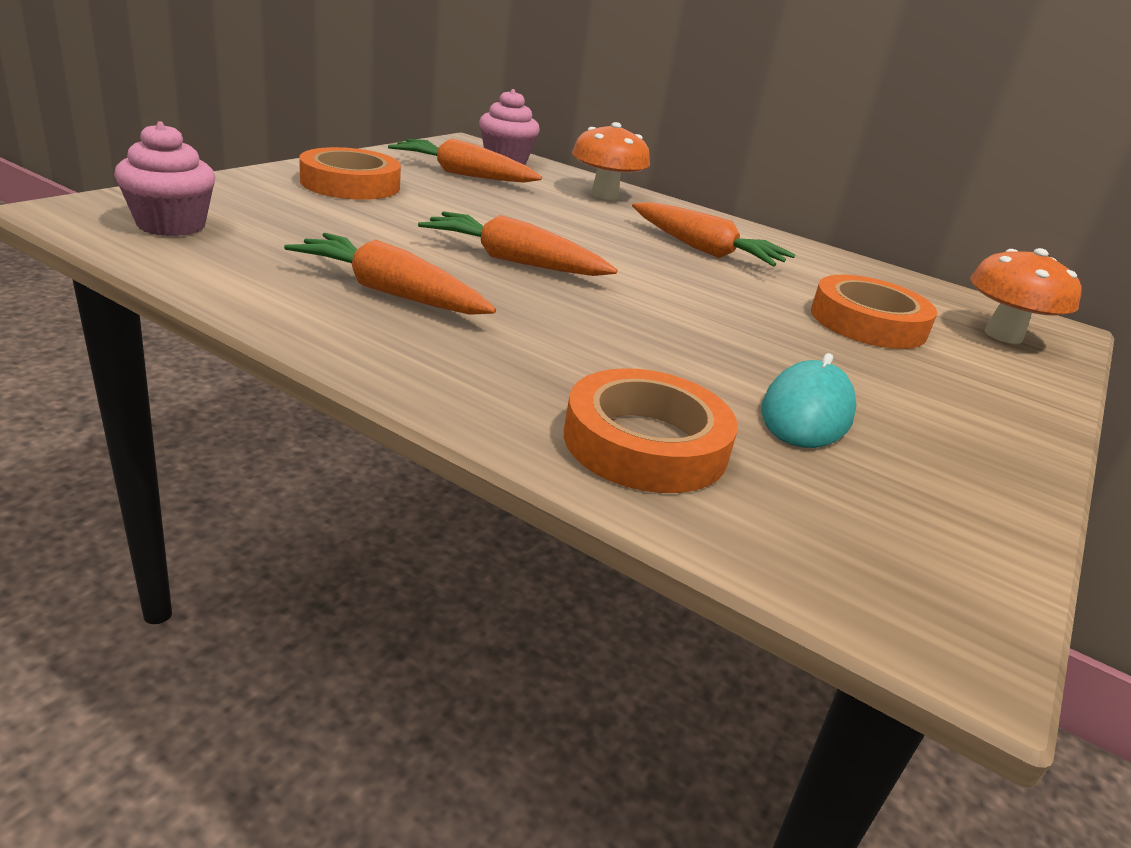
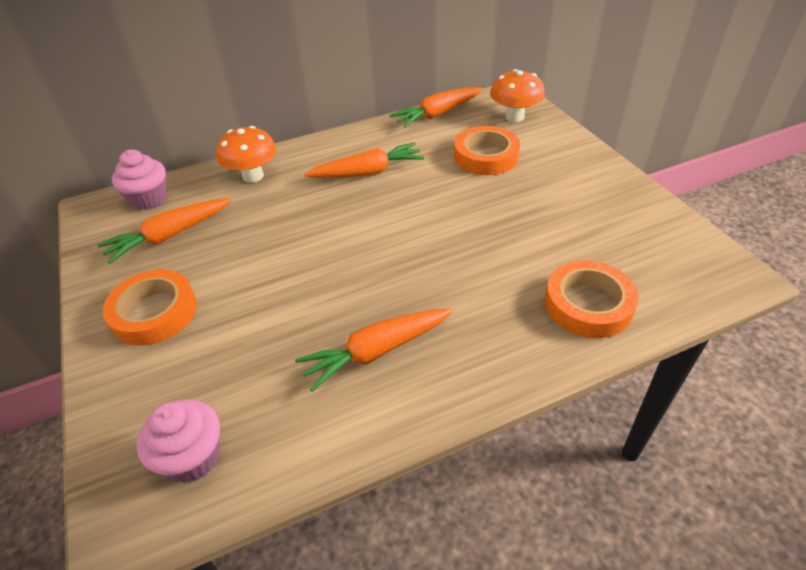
camera: 50 degrees left, 15 degrees up
(514, 261) = (350, 269): orange carrot -> orange carrot (438, 114)
(807, 412) = (572, 230): turquoise mouse -> none

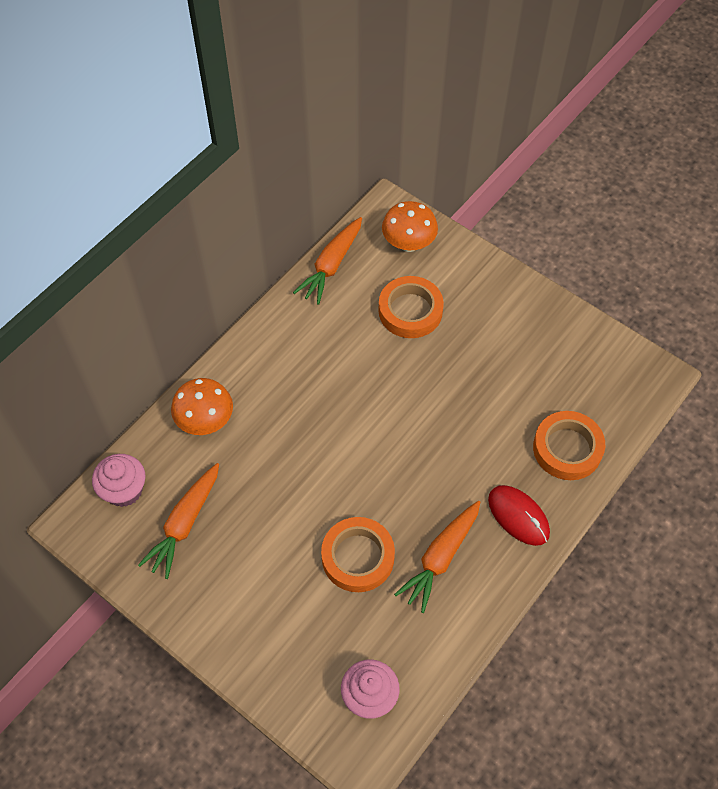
camera: 30 degrees left, 15 degrees up
(154, 312) = (241, 603): orange tape -> orange tape (358, 557)
(367, 172) = (313, 373): orange carrot -> none
(492, 346) = (518, 516): none -> red mouse

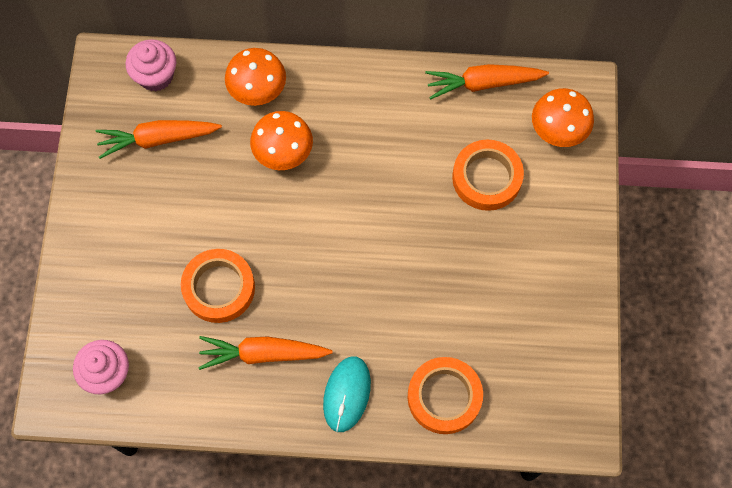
camera: 55 degrees right, 10 degrees up
(276, 436) = (283, 153): none -> orange mushroom
(518, 516) = (347, 394): red mouse -> turquoise mouse

